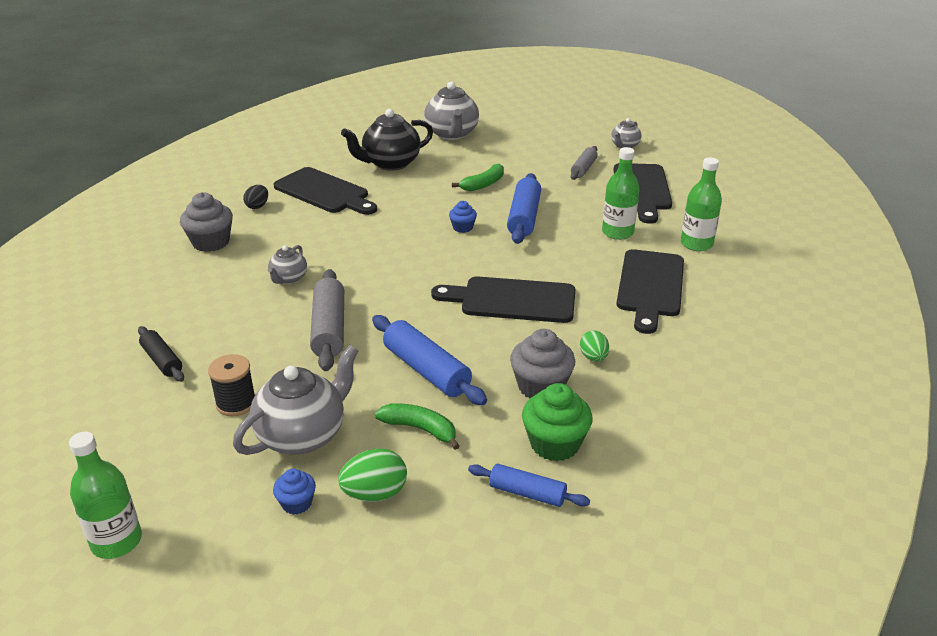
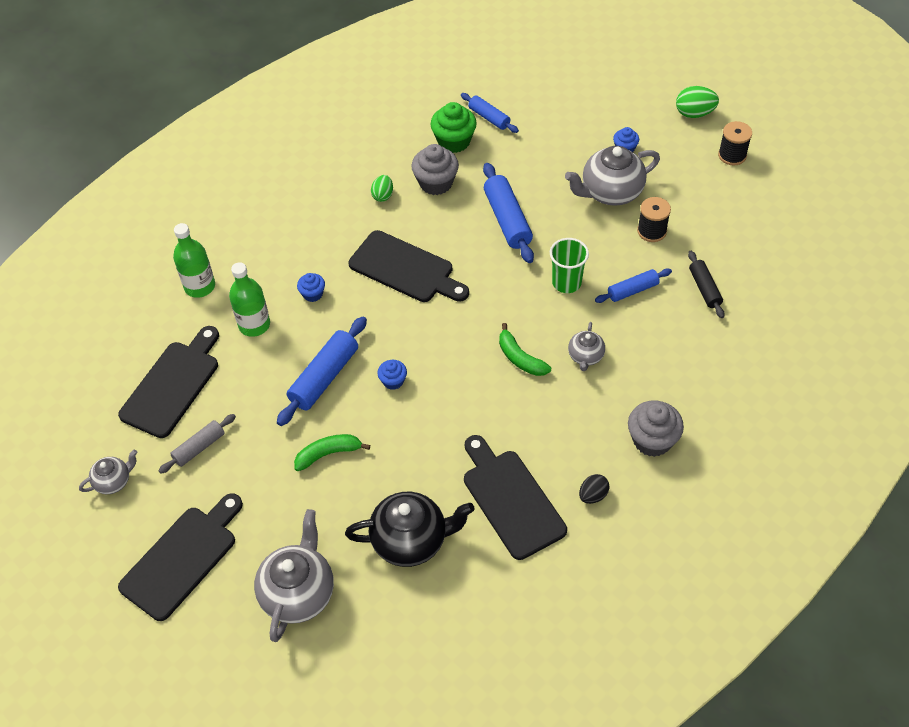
camera: 155 degrees left, 20 degrees up
(116, 541) = (732, 155): green bottle -> black spool
(250, 339) = (632, 290): none -> blue rolling pin
(288, 279) = (585, 357): grey teapot -> grey teapot turned 150 degrees clockwise
(329, 329) = (566, 282): grey rolling pin -> green cup
(375, 493) = (577, 142): green egg -> green egg (694, 113)
(420, 429) = (532, 175): green banana -> green banana (520, 358)
(587, 262) = (312, 294): none -> blue cupcake
(650, 286) = (284, 249): black cutting board -> black cutting board (182, 558)

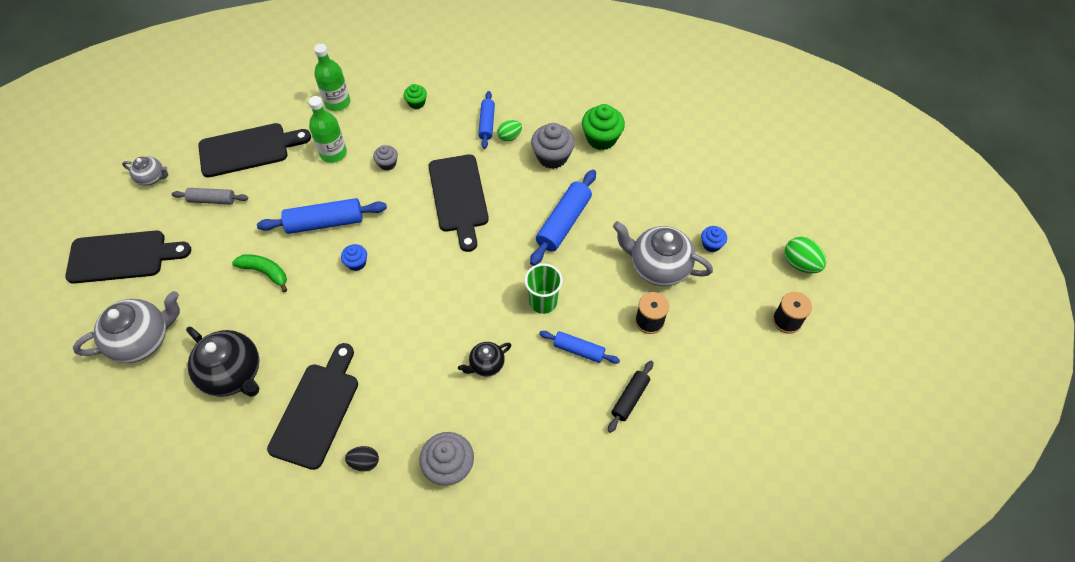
camera: 45 degrees right, 5 degrees up
(270, 232) = (416, 103): none -> green cupcake
(312, 294) = (387, 163): blue cupcake -> grey cupcake
(489, 118) = (646, 141): blue rolling pin -> blue rolling pin (487, 123)
(520, 358) = (446, 324): green banana -> none
(585, 357) = (486, 364): grey teapot -> black teapot

